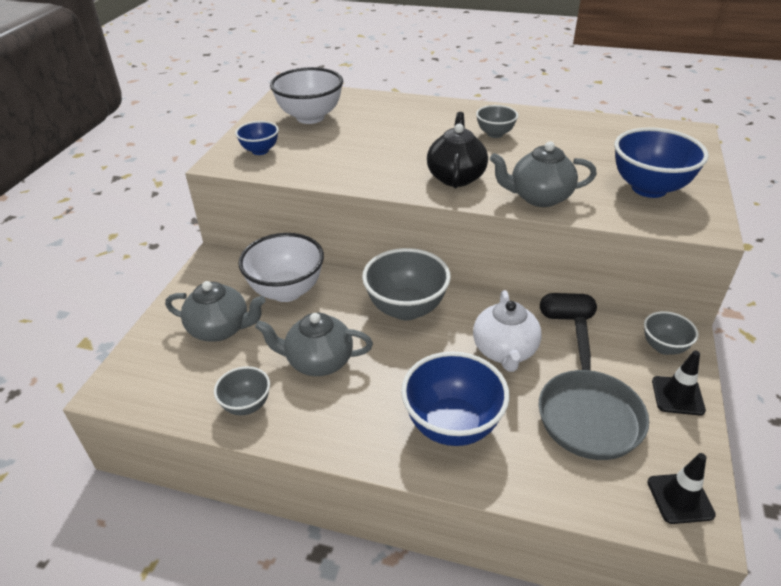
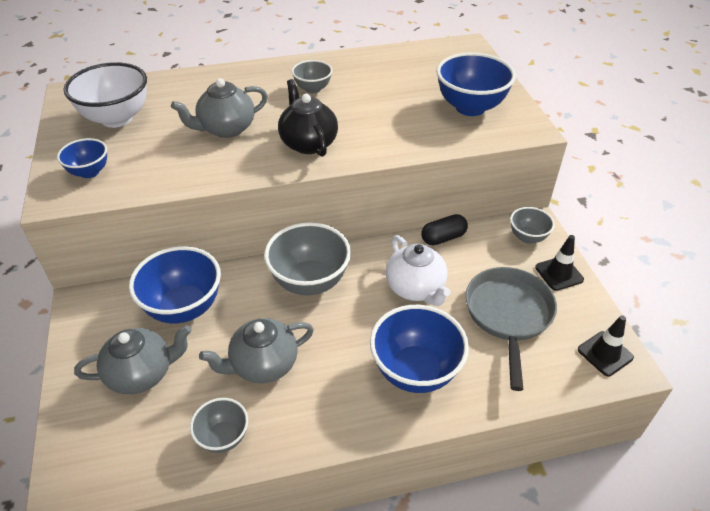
camera: 30 degrees left, 5 degrees up
(286, 291) = (184, 308): white bowl -> blue bowl
(539, 197) = (392, 142): grey teapot -> grey teapot (226, 129)
(588, 413) = (508, 315): grey pan -> grey pan turned 150 degrees counterclockwise

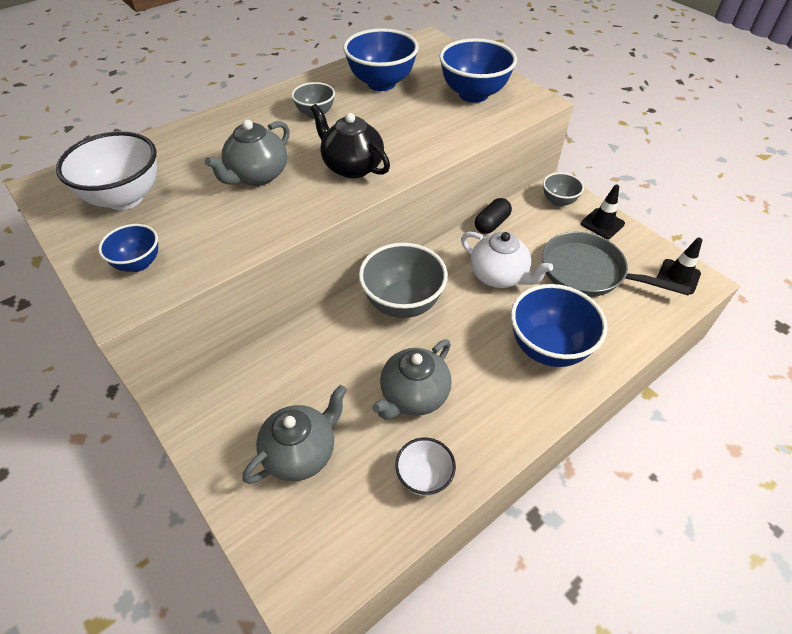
camera: 25 degrees left, 5 degrees up
(184, 308) = (298, 372): blue bowl -> blue bowl (381, 83)
(223, 437) = (424, 477): grey bowl -> white bowl
(508, 315) = (588, 272): grey pan -> grey pan turned 45 degrees counterclockwise

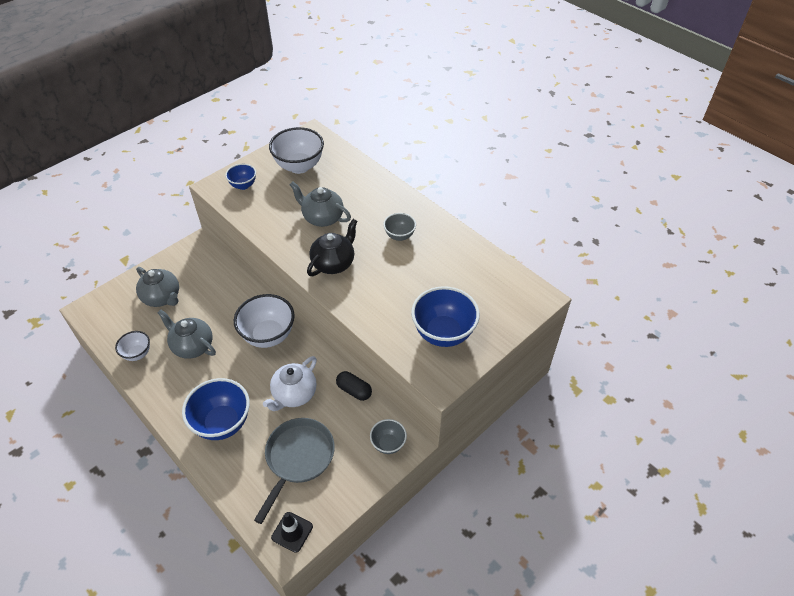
camera: 85 degrees right, 0 degrees up
(381, 83) = (451, 270): blue bowl -> none
(402, 303) = (268, 335): grey bowl -> white bowl
(602, 224) = (359, 478): black traffic cone -> none

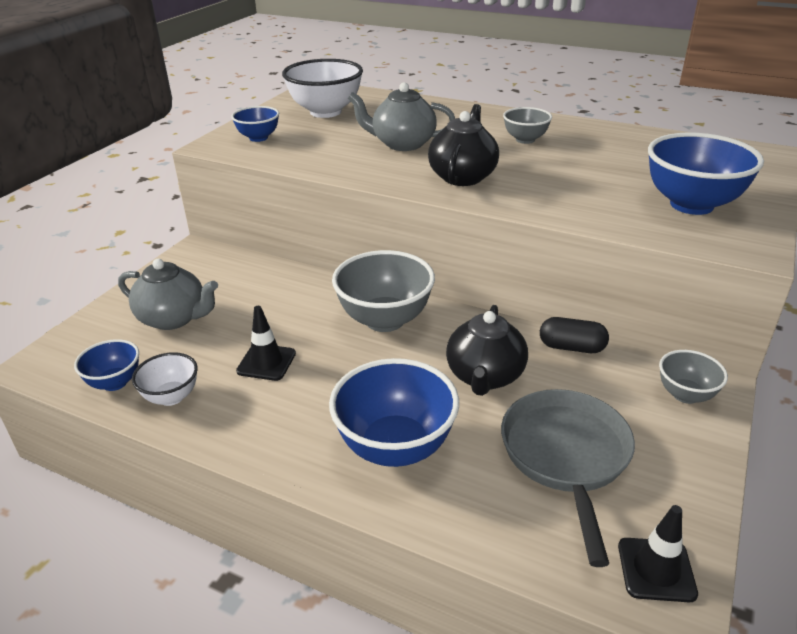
camera: 20 degrees left, 15 degrees down
(116, 335) = (115, 382): none -> blue bowl
(192, 346) = (266, 362): grey teapot -> black traffic cone
(268, 335) = (385, 320): white bowl -> grey bowl
(294, 394) = (485, 376): white teapot -> black teapot

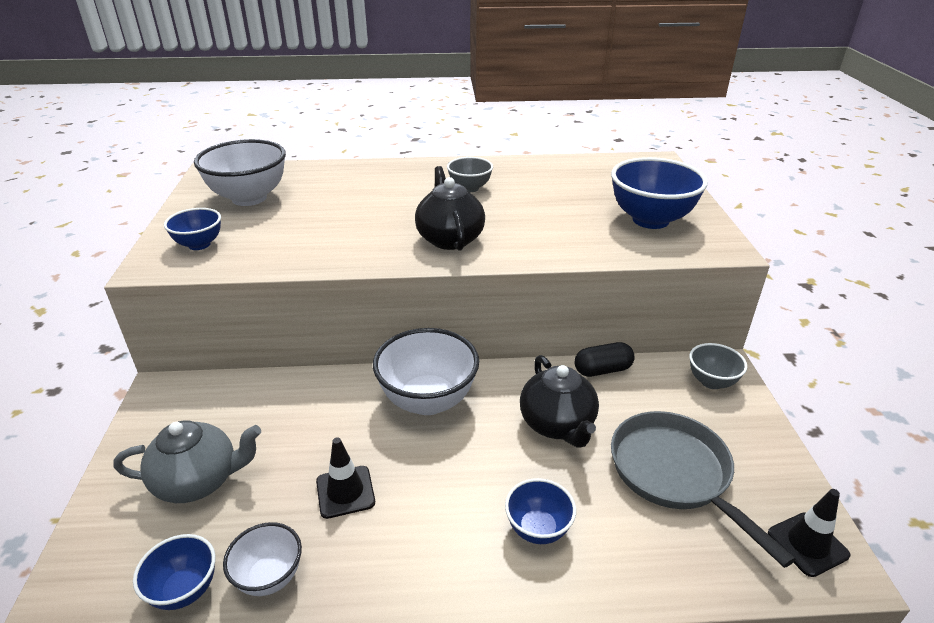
camera: 30 degrees left, 0 degrees up
(385, 320) = (428, 400): grey bowl -> white bowl
(395, 447) = (538, 529): blue bowl -> blue bowl, size x0.55
(402, 144) = (362, 217): grey teapot -> none

